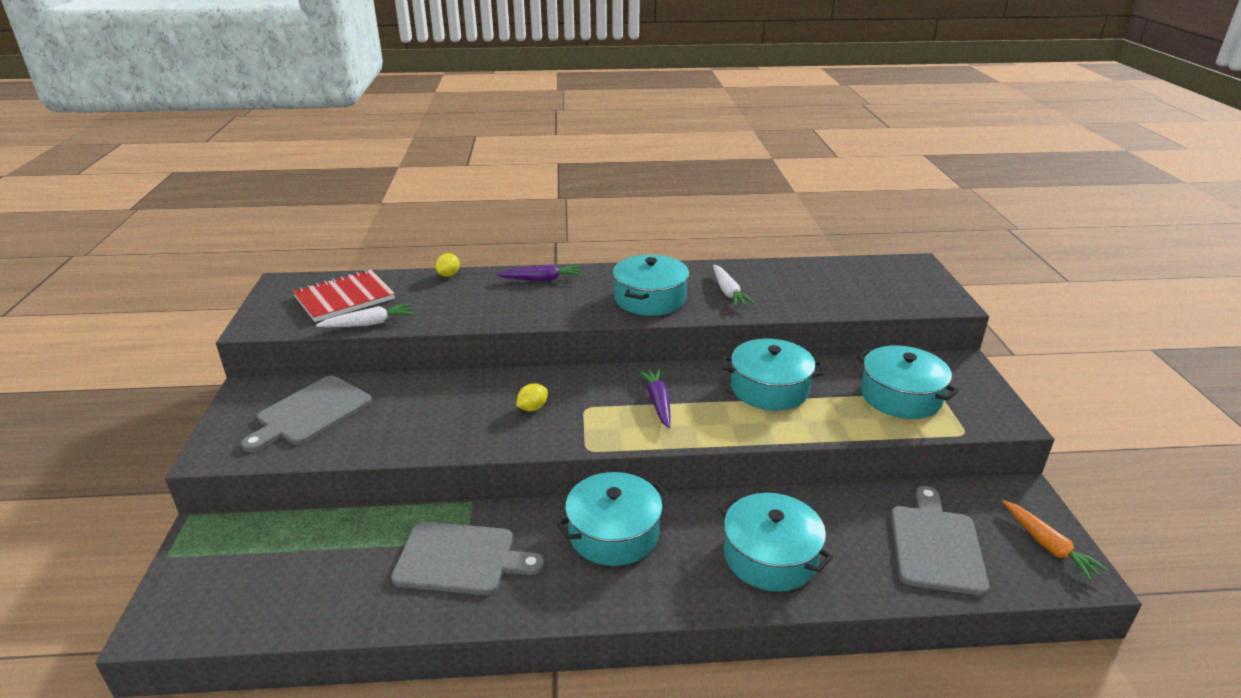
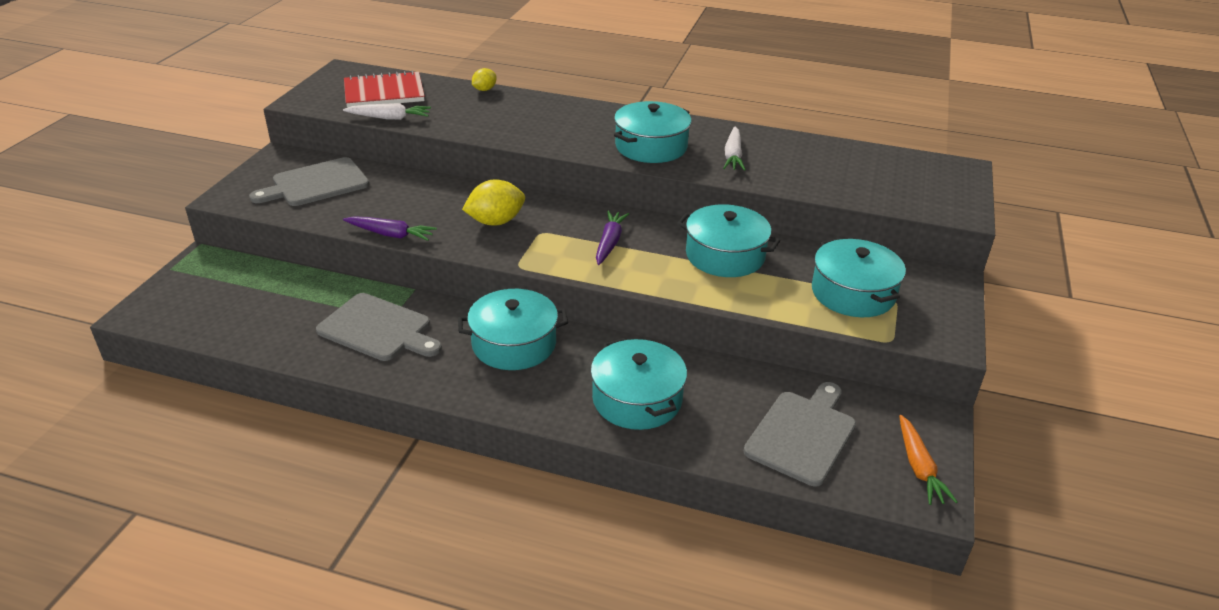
camera: 20 degrees right, 5 degrees up
(532, 408) = (495, 222): yellow lemon -> yellow lemon, size x1.77
(542, 279) = (564, 109): purple carrot -> purple carrot (391, 234)

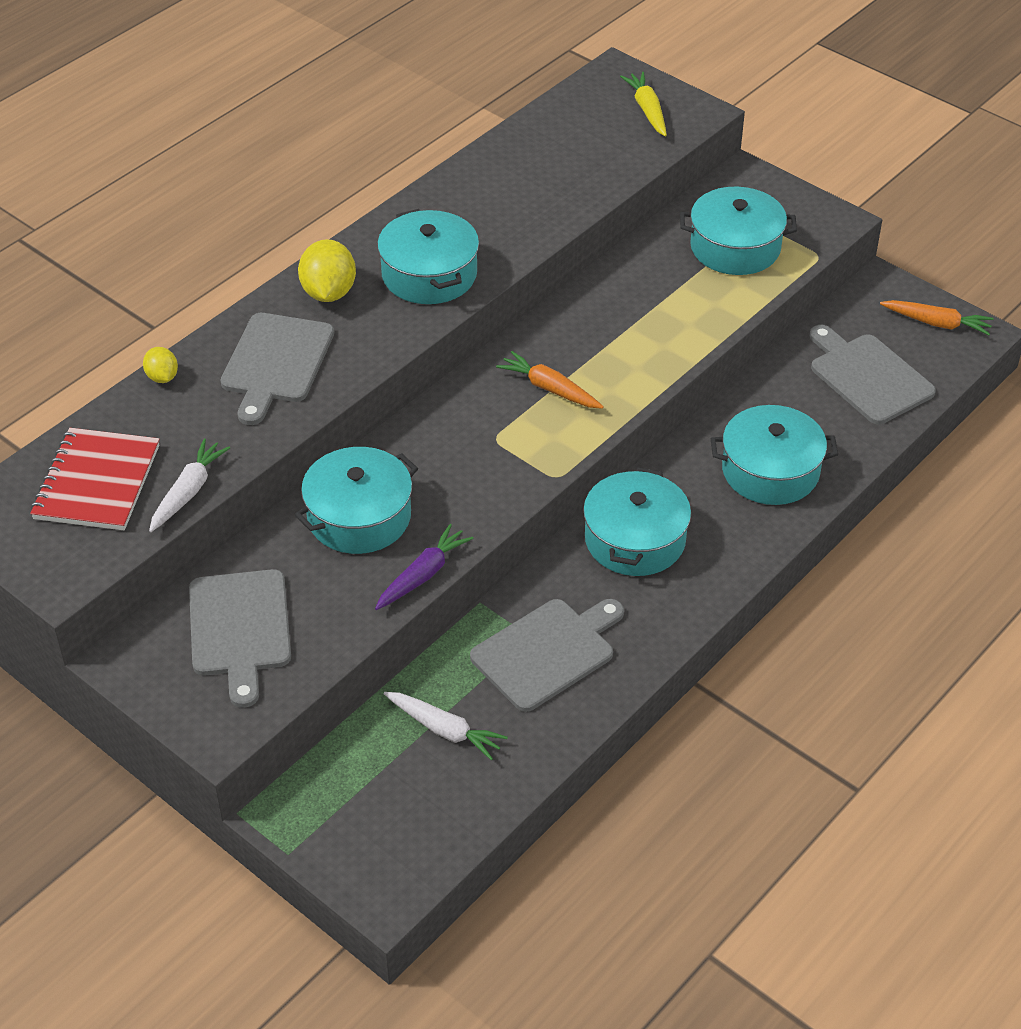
camera: 65 degrees left, 10 degrees up
(495, 222) = (448, 472): yellow lemon -> yellow lemon (328, 292)
(521, 118) = (276, 363): none -> grey cutting board
(609, 243) = (550, 389): purple carrot -> orange carrot
(725, 255) = (623, 309): turquoise pot -> turquoise pot (359, 517)
(733, 155) = (491, 218): white carrot -> white carrot (444, 730)
(933, 190) = (647, 110): none -> yellow carrot

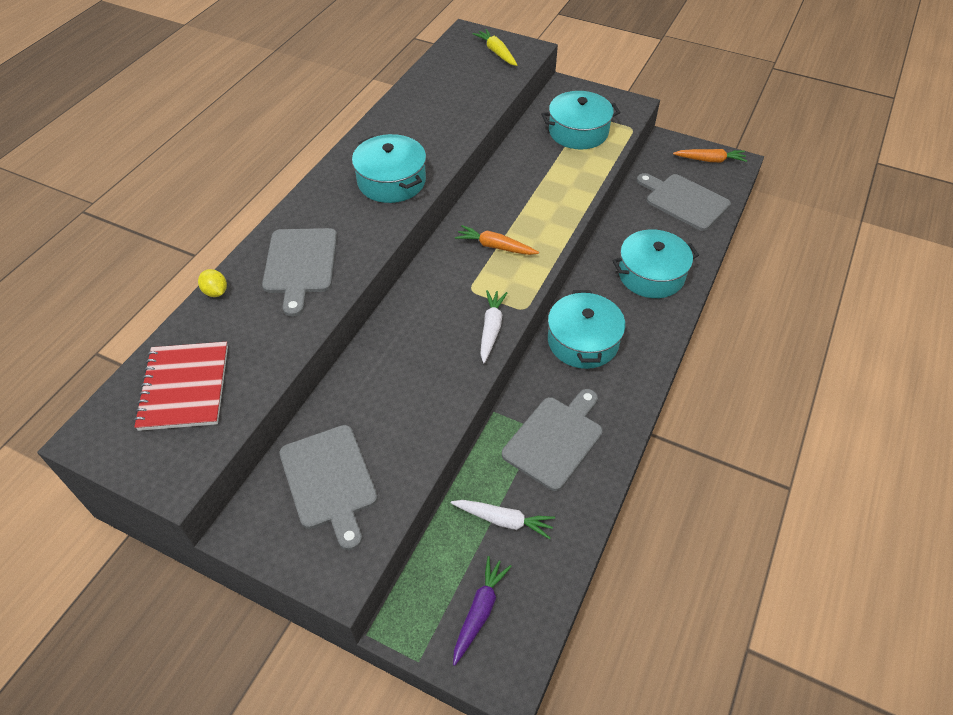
camera: 15 degrees left, 5 degrees up
(188, 492) = (261, 380): white carrot -> white carrot (491, 329)
(328, 292) = (323, 206): yellow lemon -> none
(359, 517) = (393, 368): turquoise pot -> none
(423, 575) = (456, 404): purple carrot -> purple carrot (479, 611)

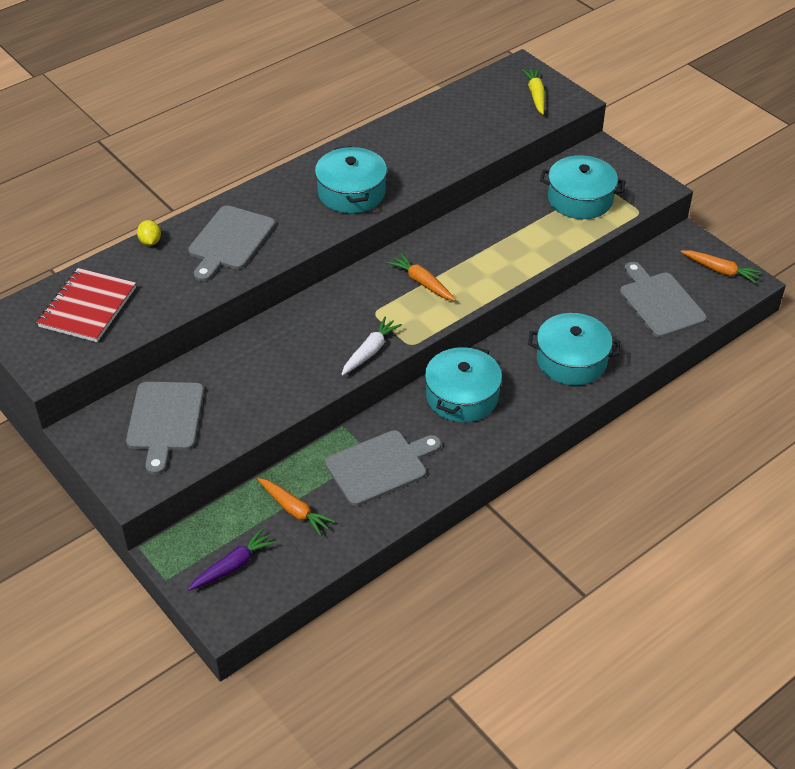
camera: 25 degrees right, 5 degrees down
(503, 520) = (294, 510): white carrot -> orange carrot

